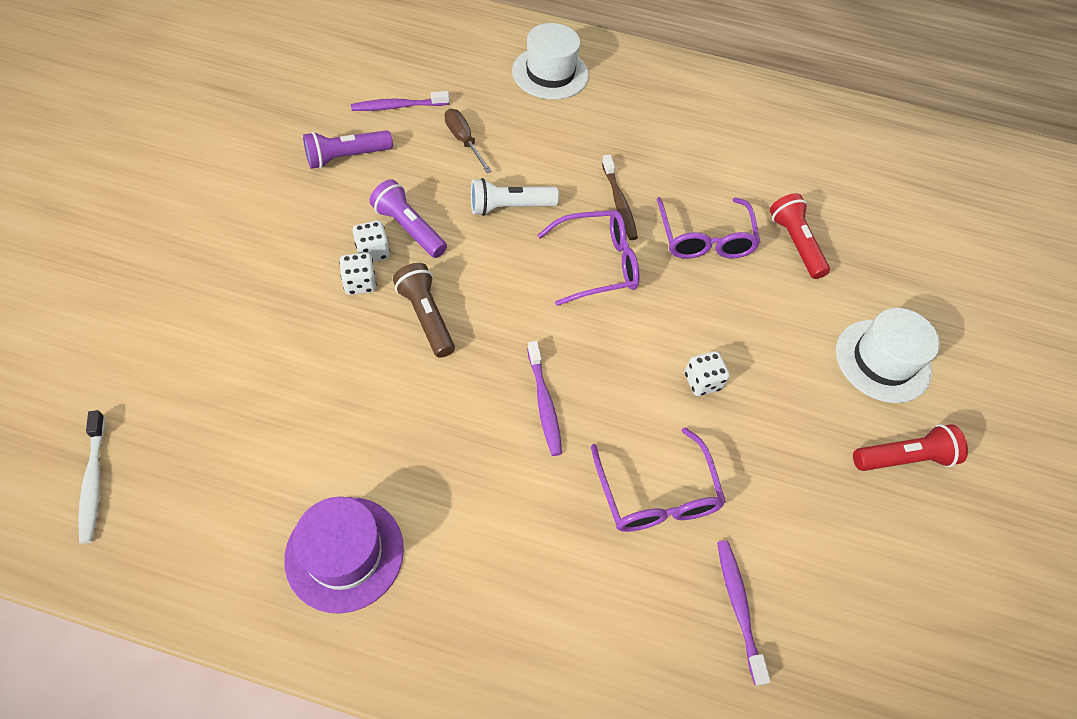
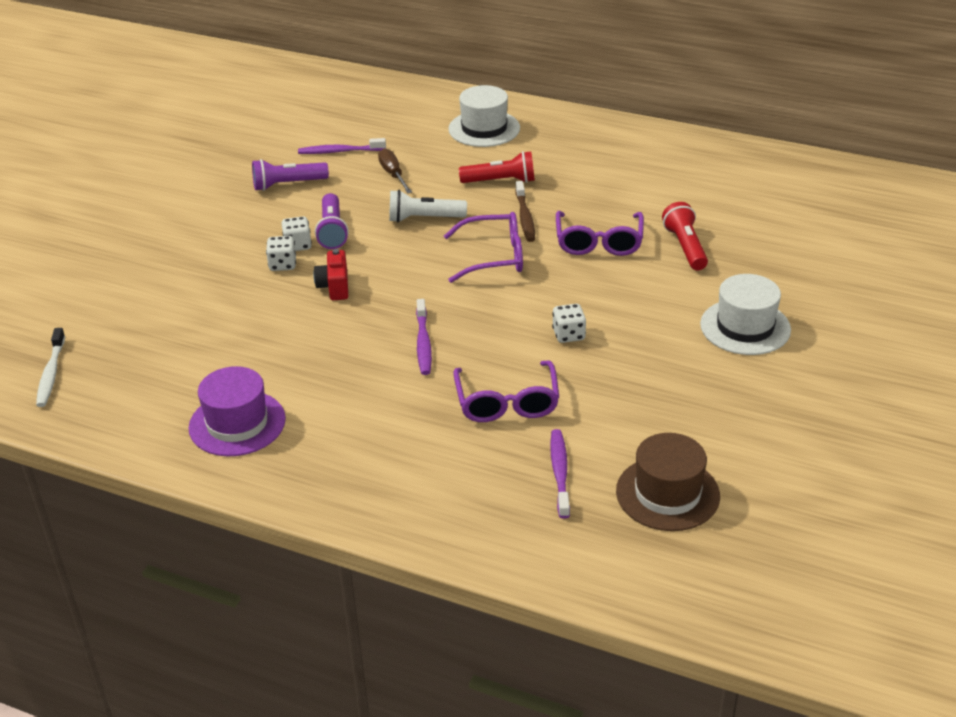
camera: 15 degrees right, 20 degrees down
(409, 228) = (332, 231): purple flashlight -> purple flashlight turned 150 degrees counterclockwise
(426, 317) = (334, 287): brown flashlight -> red camera
(863, 631) = (667, 493): none -> brown hat
(903, 458) = (743, 390): red flashlight -> red flashlight (500, 181)

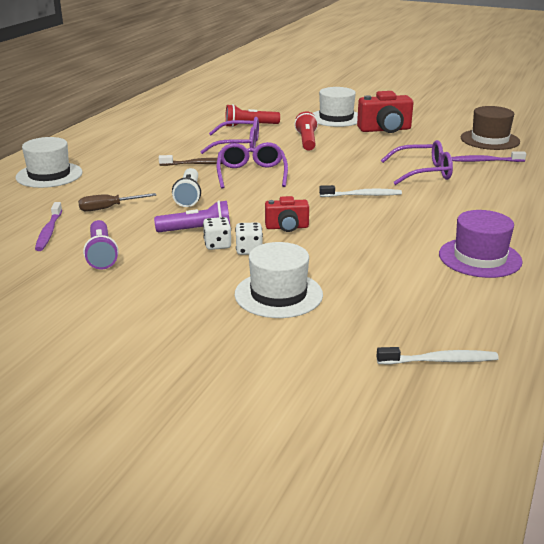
camera: 90 degrees left, 10 degrees down
(189, 285) = (278, 294): none -> white hat
(423, 343) = (362, 195): purple toothbrush -> white toothbrush
(500, 181) = (141, 170): red flashlight -> red flashlight (307, 141)
(568, 335) = (348, 156): white dice -> none
(696, 376) = (385, 130): none -> red camera

